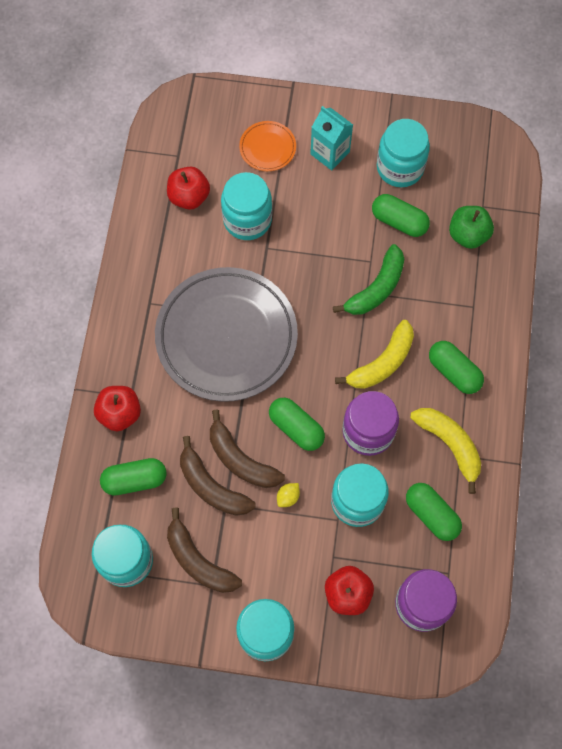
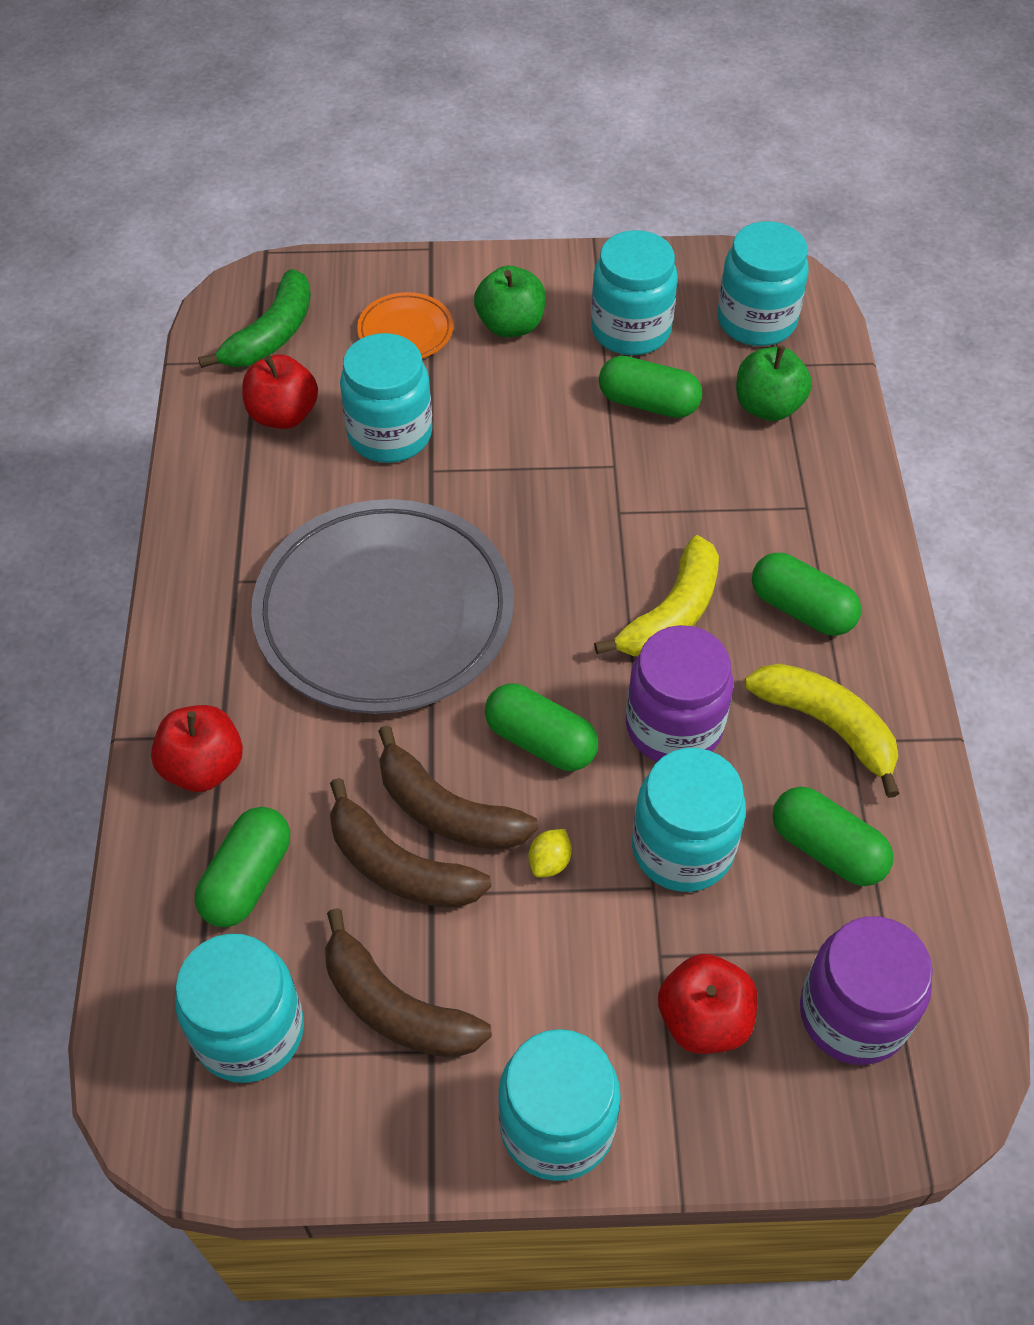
camera: 10 degrees left, 15 degrees down
(135, 480) = (247, 878): green capsule -> green capsule turned 45 degrees counterclockwise
(330, 153) = (510, 325): turquoise carton -> green apple
(376, 288) = (633, 503): green banana -> green banana (271, 335)
(476, 172) = (756, 321): none -> turquoise jar

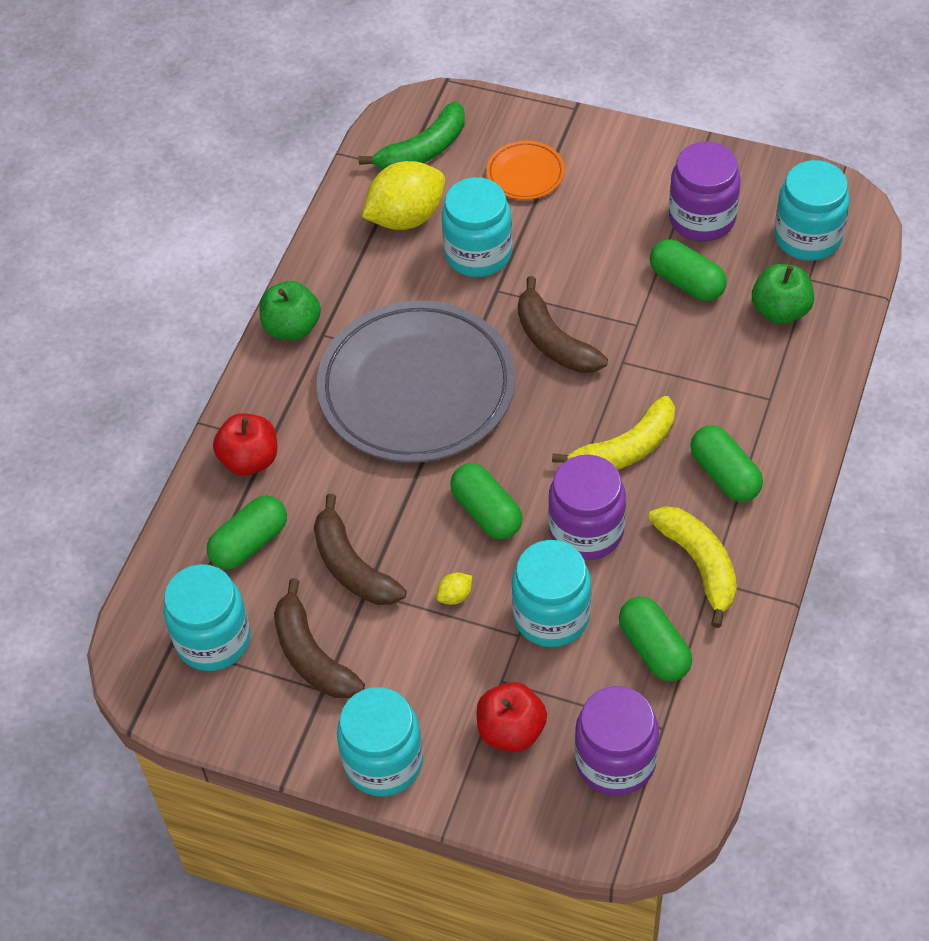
camera: 25 degrees right, 0 degrees up
(283, 415) = (406, 217): red apple -> yellow lemon
(446, 811) = (400, 539): brown banana -> brown banana (553, 341)
(510, 325) = (609, 190): green apple -> green apple (292, 327)
(630, 330) = (702, 218): turquoise jar -> purple jar

